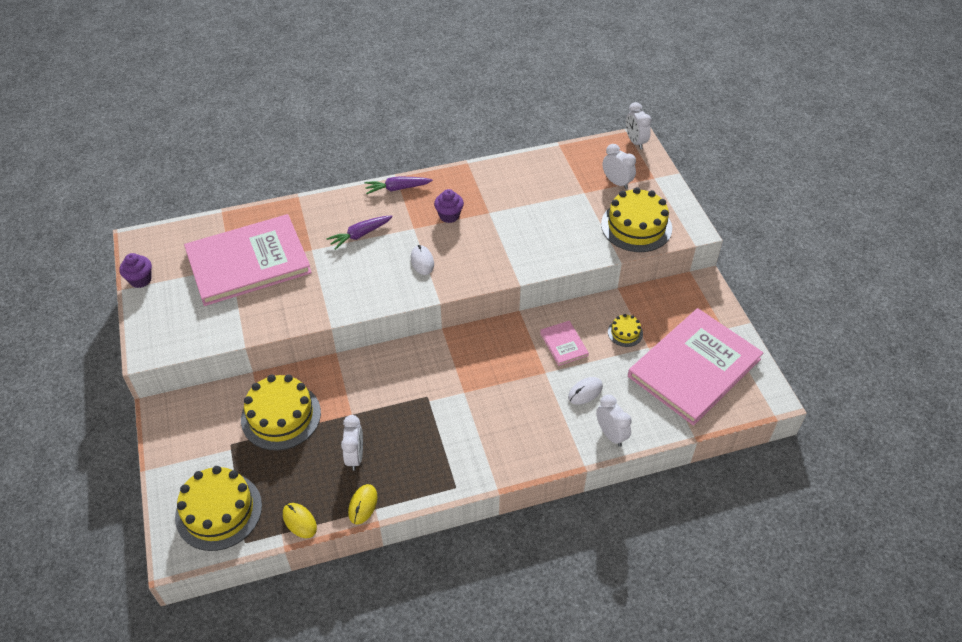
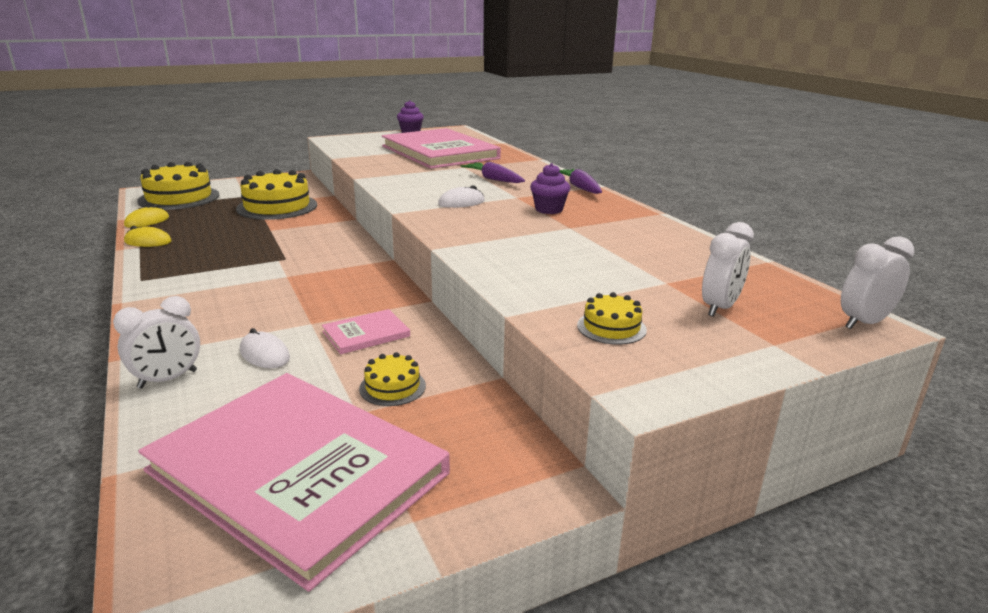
camera: 80 degrees right, 25 degrees down
(355, 456) = (213, 235): white clock -> none
(636, 226) = (611, 327): yellow cake -> yellow cake, size x0.48

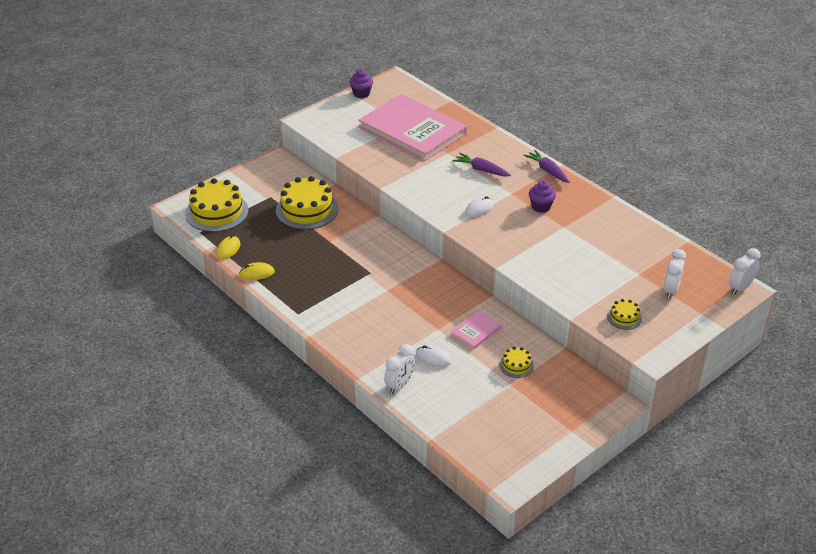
camera: 15 degrees left, 15 degrees up
(297, 472) = (508, 420): pink book -> none

